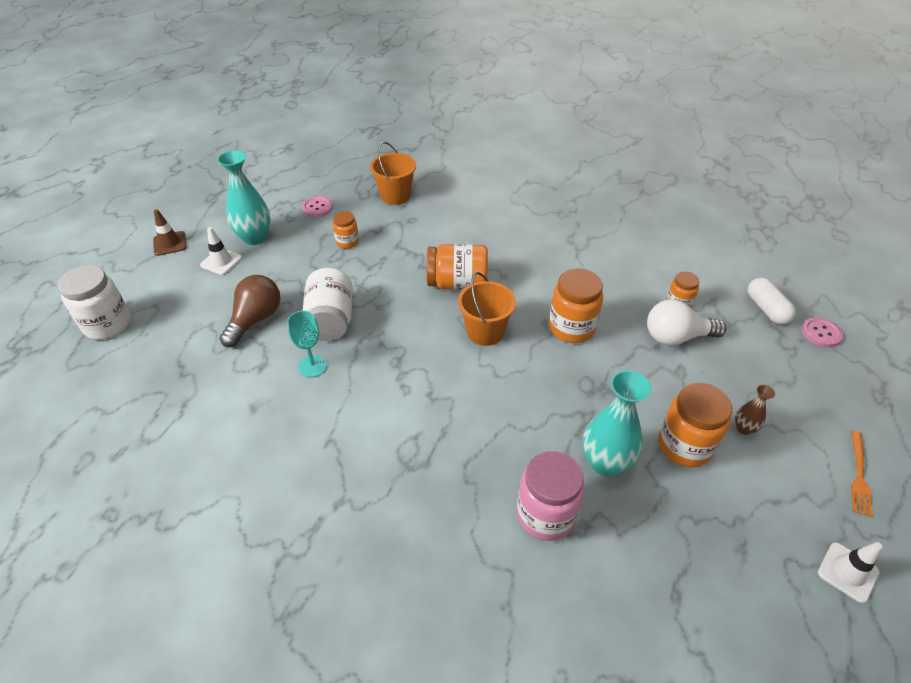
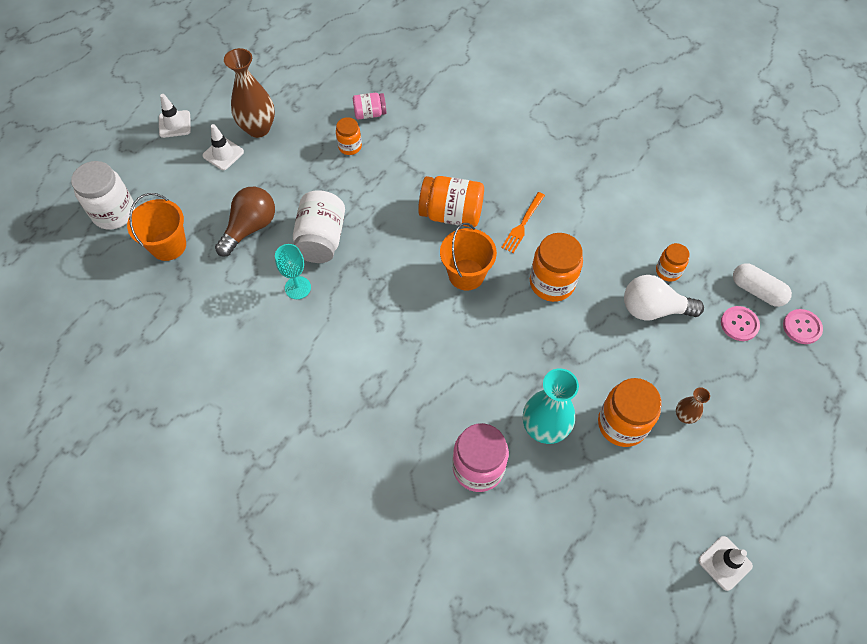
camera: 10 degrees right, 15 degrees up
(170, 243) = (174, 124): brown traffic cone -> white traffic cone
(255, 238) = (258, 128): turquoise vase -> brown vase
(317, 208) = (325, 97): pink button -> pink button (739, 324)
(362, 215) = (370, 114): none -> pink jar
(395, 196) = (408, 92): orange bucket -> orange bucket (168, 245)
(766, 309) = (757, 291): white capsule -> white capsule turned 45 degrees counterclockwise
(859, 475) = (774, 480): orange fork -> orange fork (522, 224)

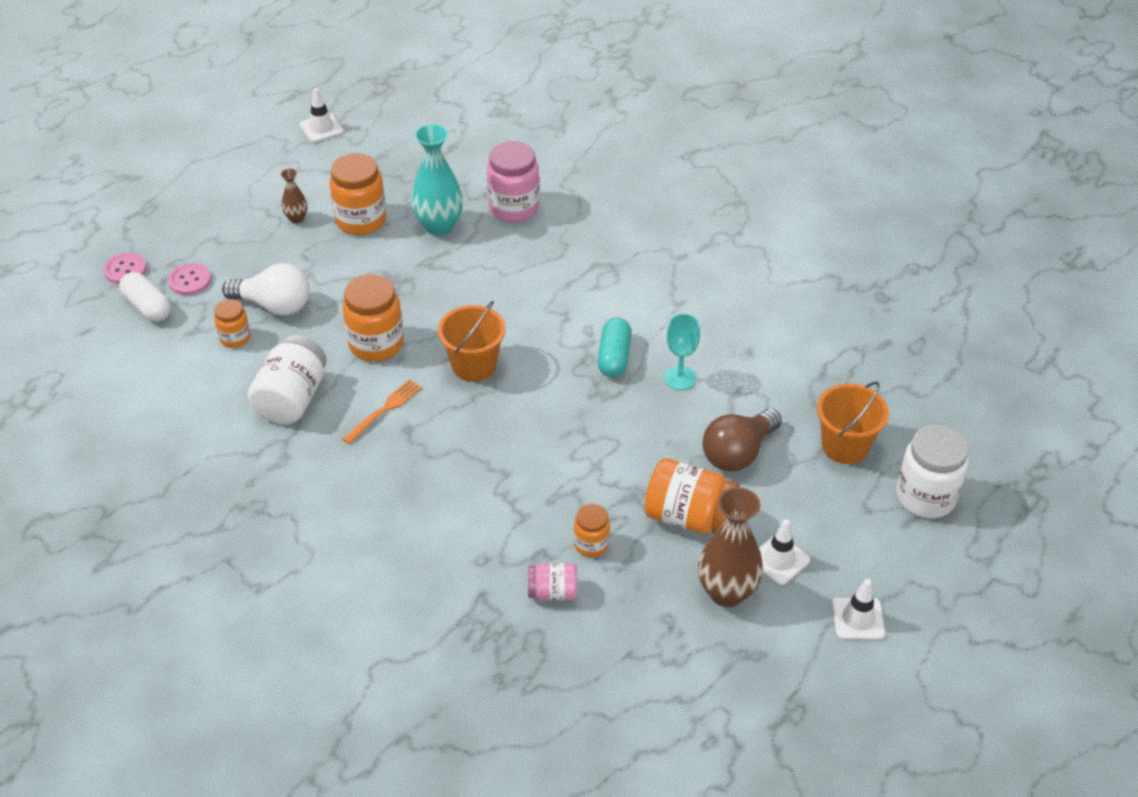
camera: 170 degrees left, 15 degrees down
(321, 239) = (646, 427): white jar -> white jar (292, 399)
(353, 300) = (614, 357): none -> turquoise capsule
(451, 214) = (471, 434): orange jar -> orange jar (689, 517)

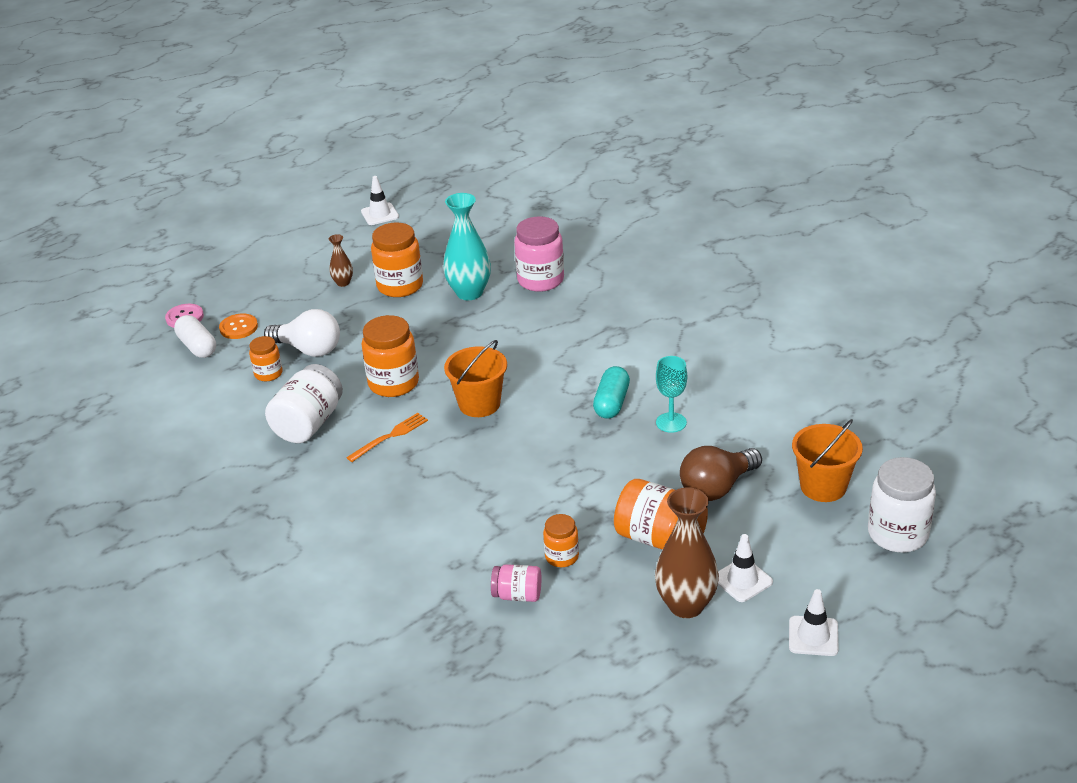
camera: 10 degrees right, 10 degrees down
(190, 280) = (238, 328): pink button -> orange button

